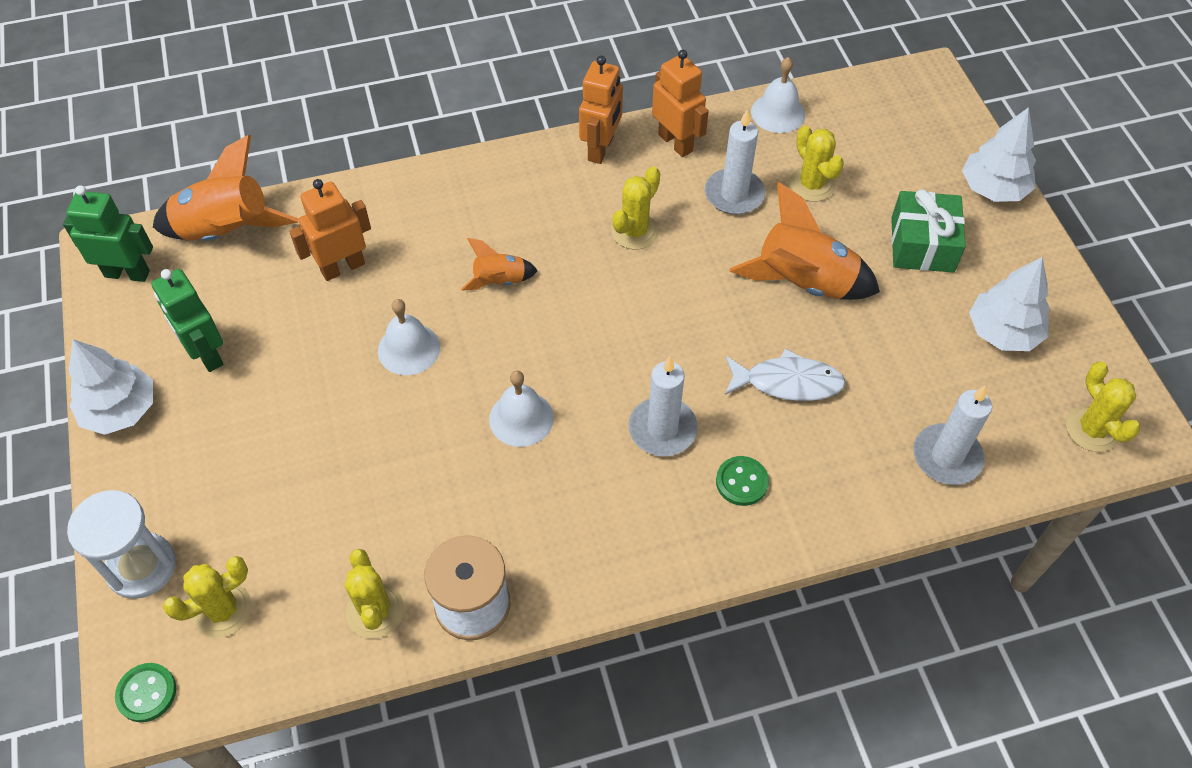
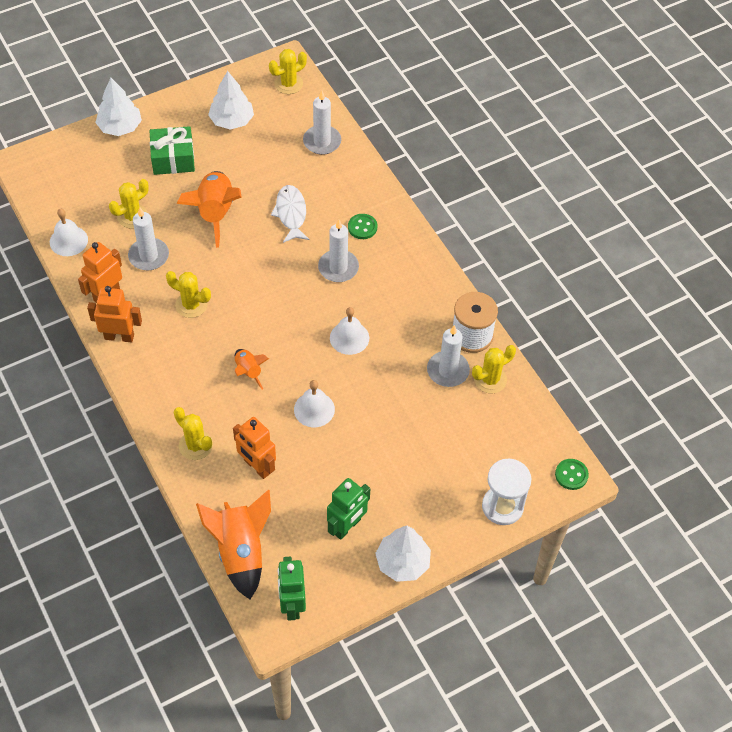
camera: 105 degrees left, 0 degrees up
(222, 610) = (514, 454): yellow cactus -> yellow cactus (195, 445)
(414, 548) = (448, 370): none -> white candle

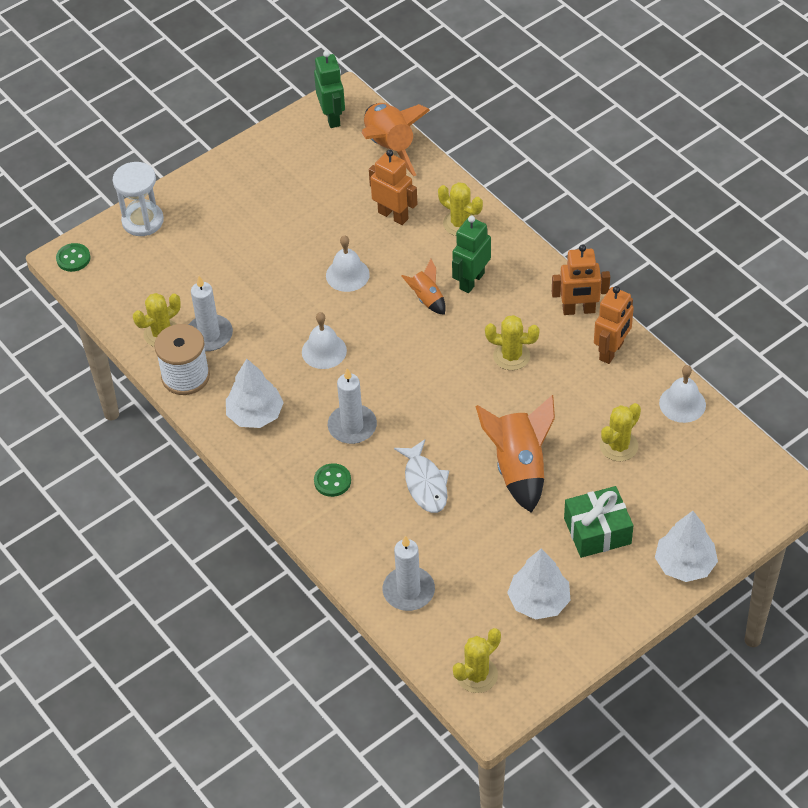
camera: 175 degrees right, 5 degrees down
(149, 256) = (580, 402): white candle -> none
(347, 526) = (293, 181): green robot -> green robot (471, 281)
(402, 562) = (235, 163): white tree -> white tree (255, 414)

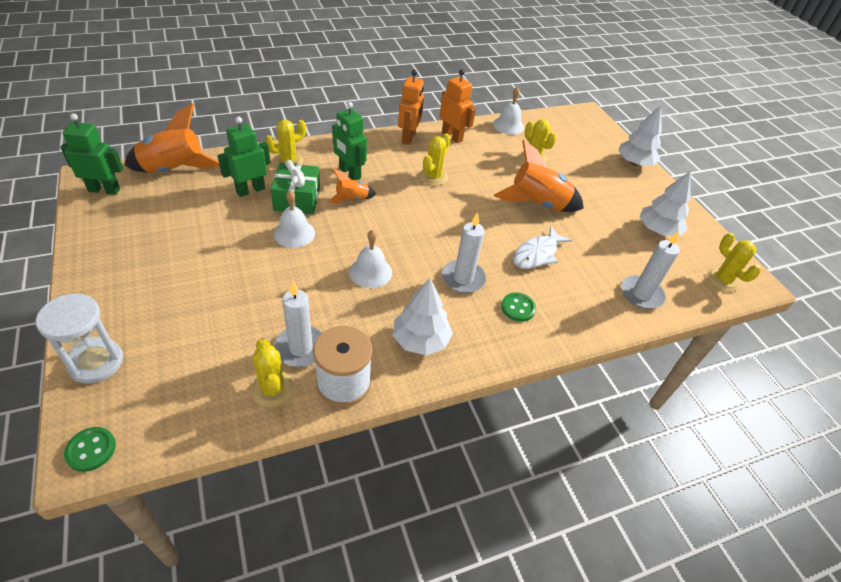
camera: 80 degrees left, 5 degrees down
(393, 215) = (250, 190): orange robot -> green robot
(425, 483) = (537, 254): white fish -> white fish turned 135 degrees clockwise
(597, 531) = (601, 187): green gift -> green gift (297, 199)

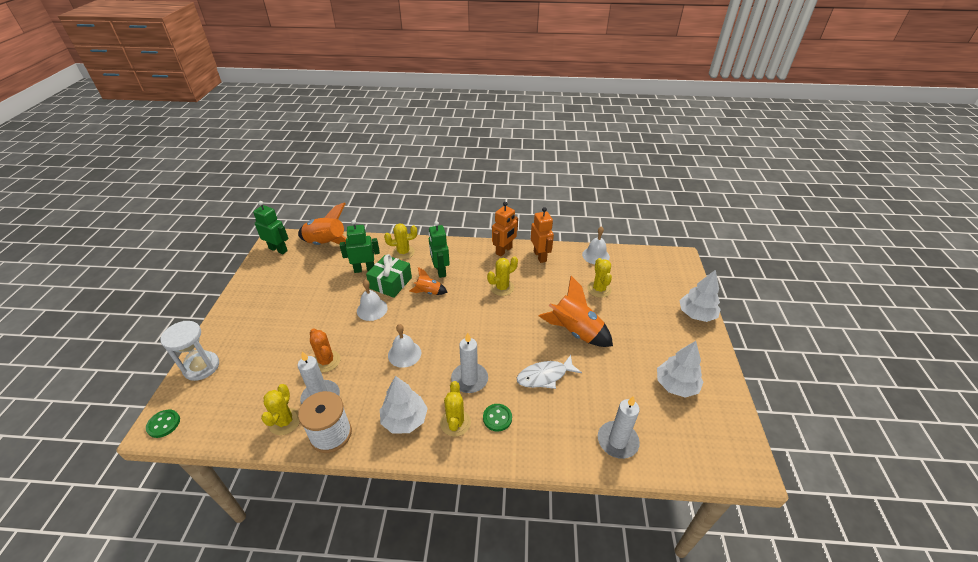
camera: 30 degrees right, 5 degrees down
(277, 306) = (326, 361): none -> orange cactus
(722, 280) = (712, 453): yellow cactus -> yellow cactus (455, 423)

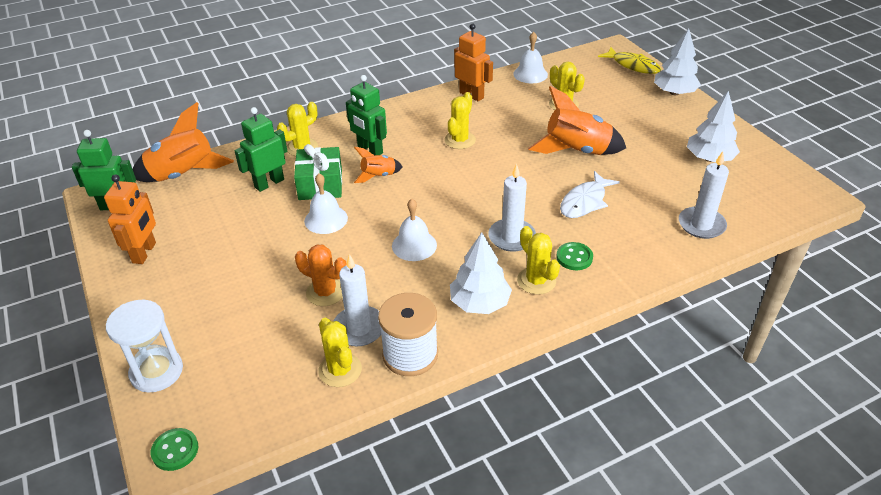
camera: 30 degrees left, 0 degrees up
(504, 251) = (425, 104): orange robot -> orange robot (144, 253)
(681, 278) = (633, 65): none -> yellow fish

